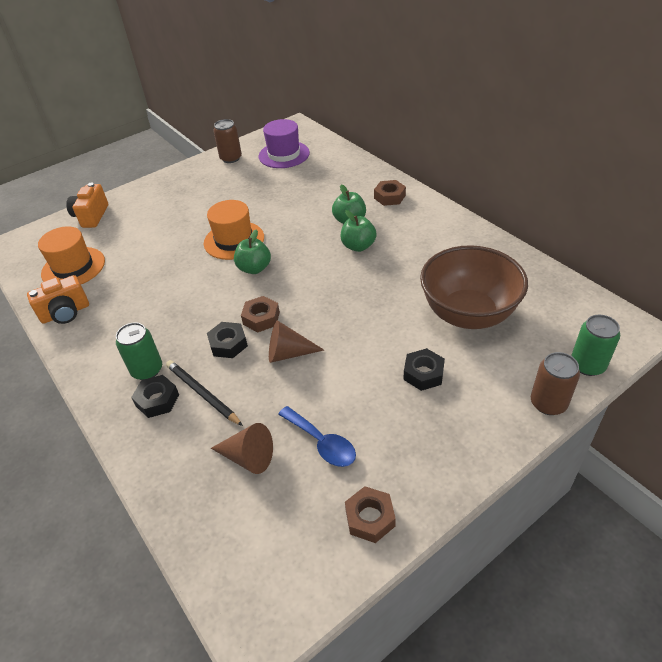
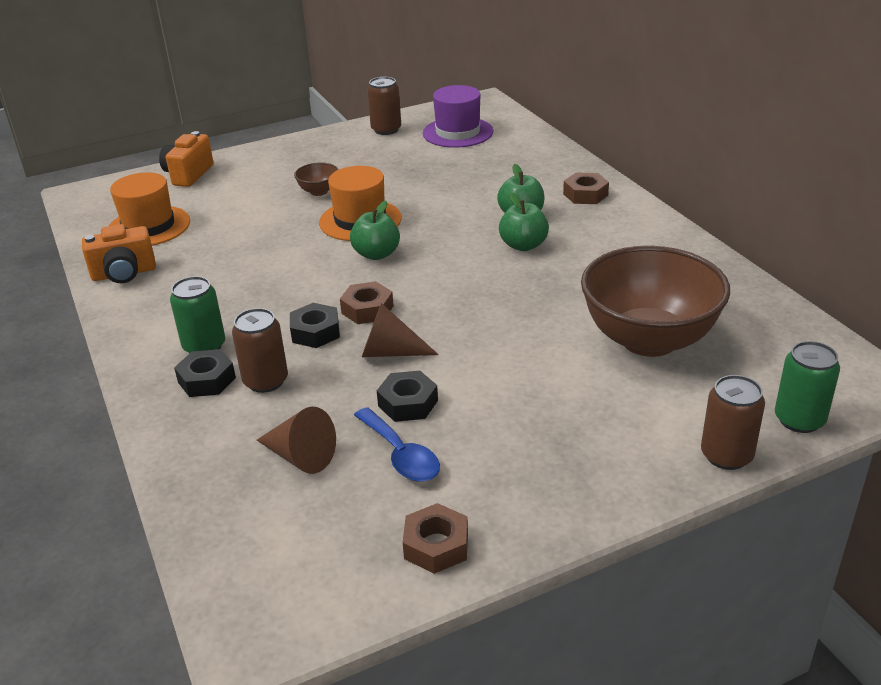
camera: 10 degrees right, 10 degrees down
(196, 219) = (319, 191): none -> brown bowl
(203, 394) = (265, 381): black pencil -> brown can
(423, 373) = (563, 398): black nut -> black nut (408, 403)

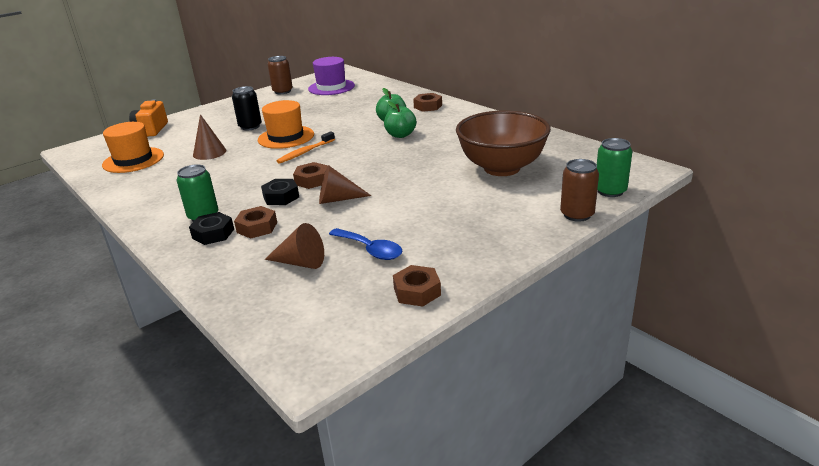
camera: 15 degrees left, 5 degrees down
(124, 273) = (125, 187): orange camera -> none
(249, 231) = (209, 152): none -> brown cone
(265, 381) = (257, 227): brown can -> brown nut
(319, 191) = (250, 127): brown bowl -> black can
(376, 254) = (305, 152): green apple -> orange toothbrush
(408, 403) = (362, 223): black nut -> none

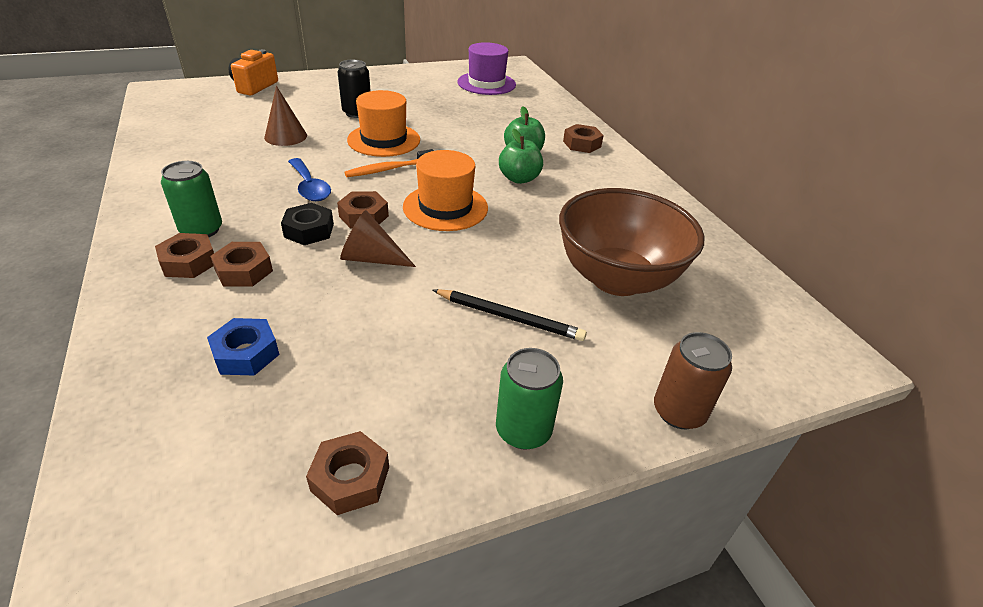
camera: 15 degrees right, 10 degrees up
(133, 160) = (202, 122): orange hat -> orange hat (445, 207)
(213, 233) = (189, 262): black nut -> brown nut
(282, 91) = (429, 74): brown can -> none
(300, 262) = (246, 353): brown cone -> blue nut
(370, 250) = (347, 365): blue spoon -> blue spoon (310, 187)
(450, 202) = (509, 317): none -> black pencil
(610, 191) = (756, 381): green can -> green can (523, 430)

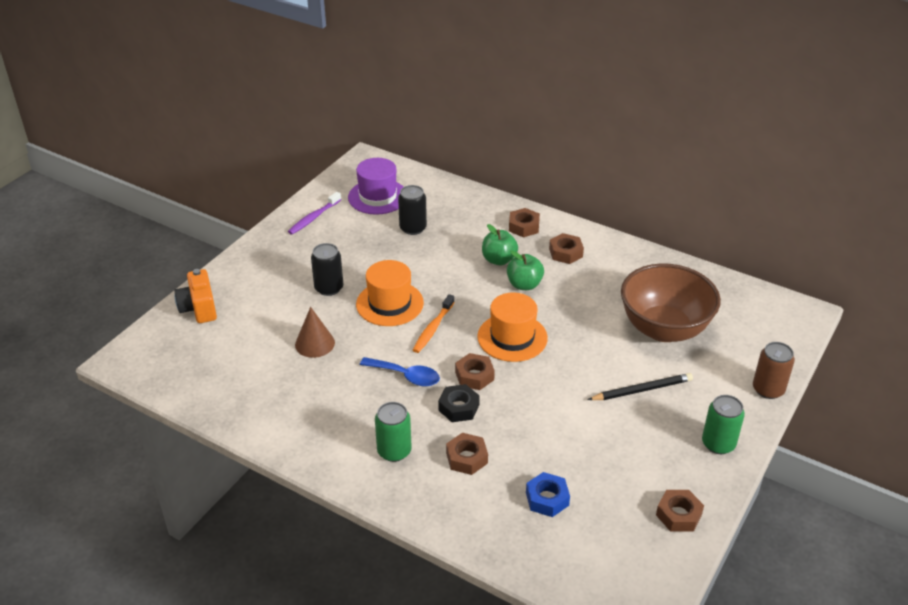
camera: 35 degrees left, 0 degrees up
(189, 262) = (426, 475): brown nut -> brown nut (565, 253)
(371, 258) = (523, 402): brown cone -> none
(419, 76) = (313, 218): none -> purple toothbrush
(483, 108) = (413, 228): none -> black can

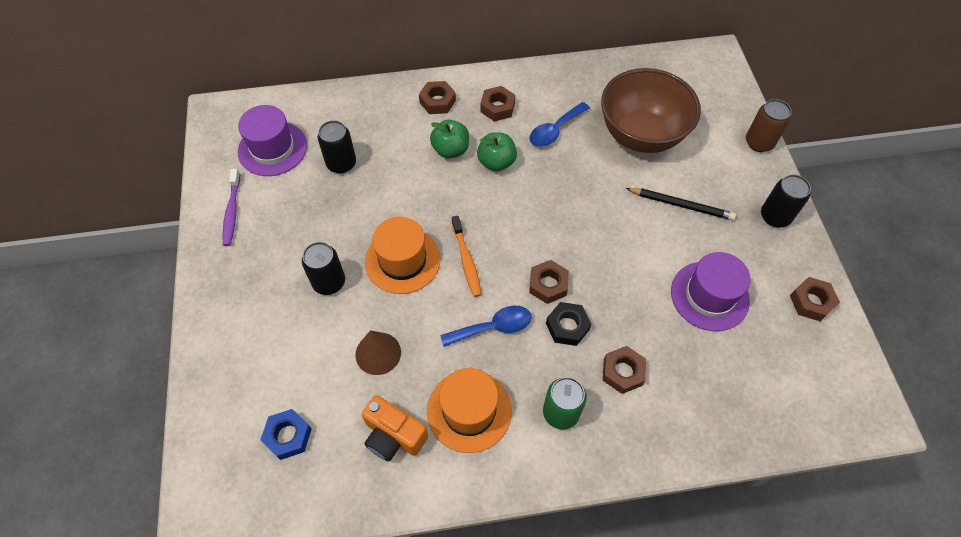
camera: 40 degrees left, 20 degrees up
(199, 308) = (220, 397): orange camera -> orange camera (393, 436)
(512, 337) = (539, 223): orange hat -> orange hat (469, 410)
(547, 499) = (716, 362): blue nut -> blue nut (288, 436)
(593, 457) = (709, 296): none -> purple hat
(594, 289) = (555, 130): none -> blue spoon
(642, 390) = (681, 205): black pencil -> black pencil turned 75 degrees clockwise
(718, 444) = (775, 216): green can -> black can

